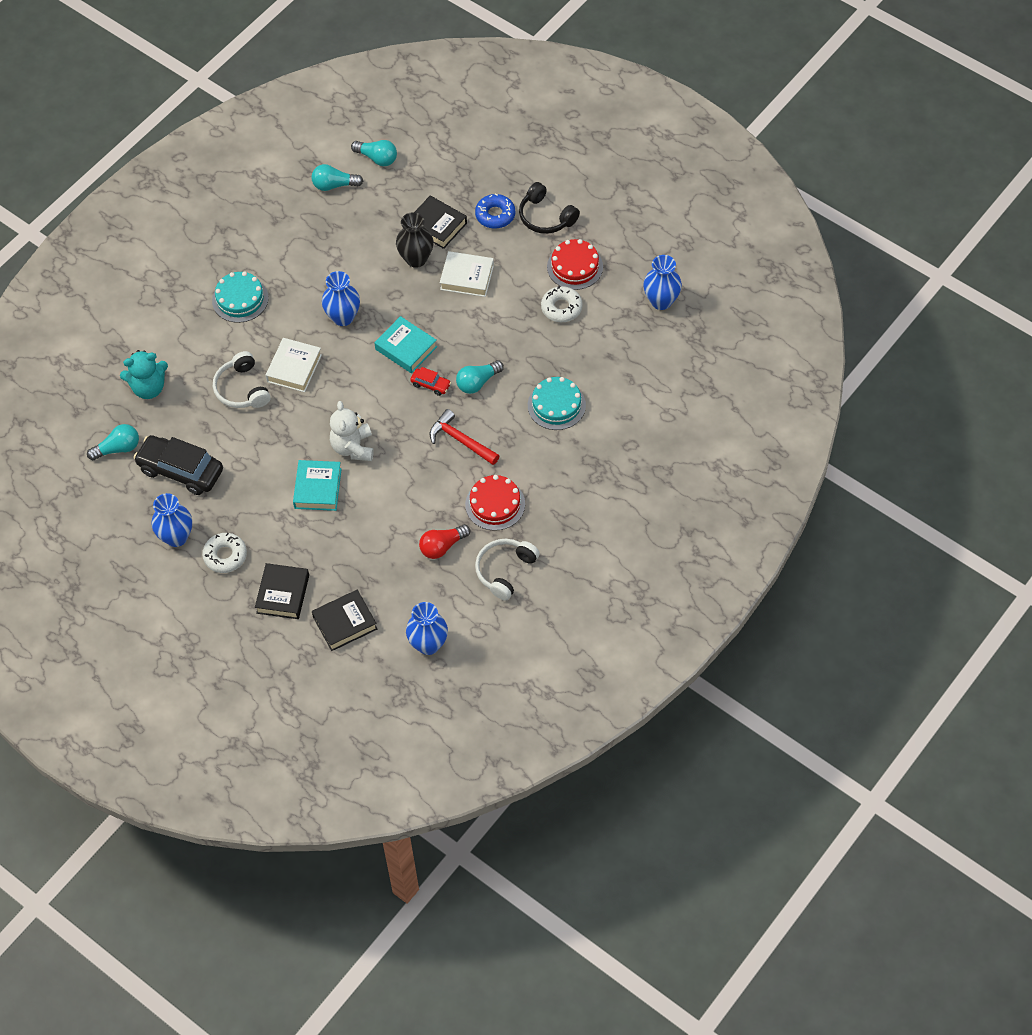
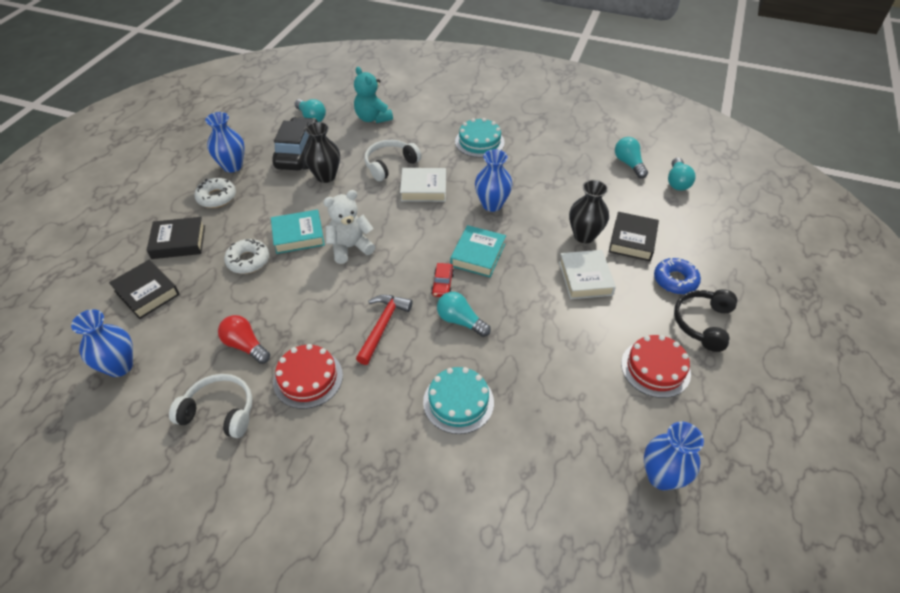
camera: 70 degrees right, 10 degrees down
(235, 451) = (326, 176): none -> black vase
(561, 308) = (592, 370): white donut -> white donut (248, 260)

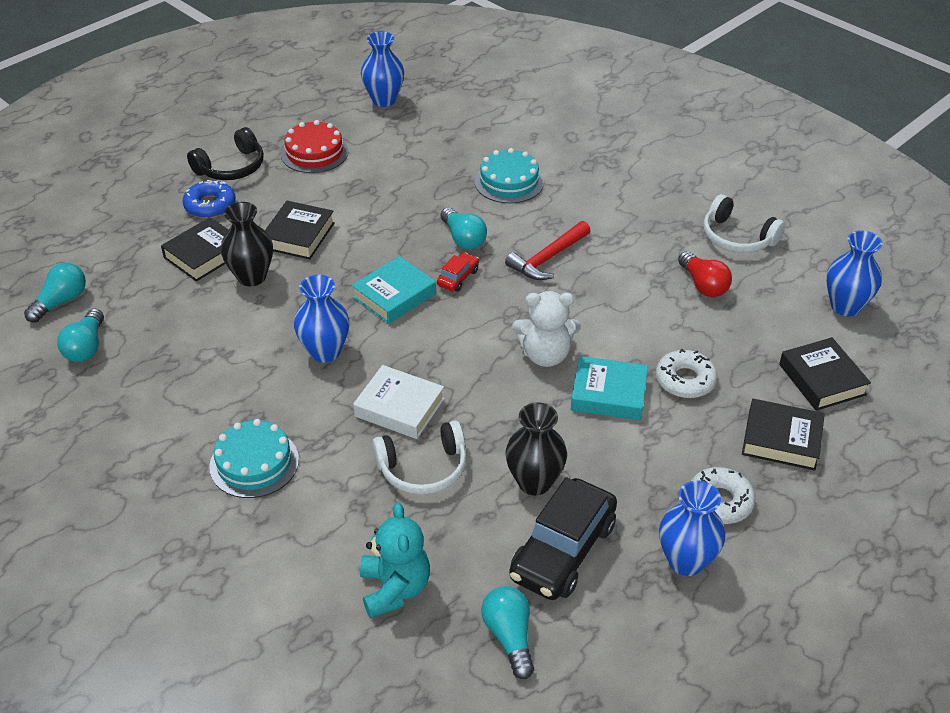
camera: 155 degrees left, 5 degrees down
(308, 378) = (643, 238): red cake -> none
(585, 278) = (299, 235): white book -> black book

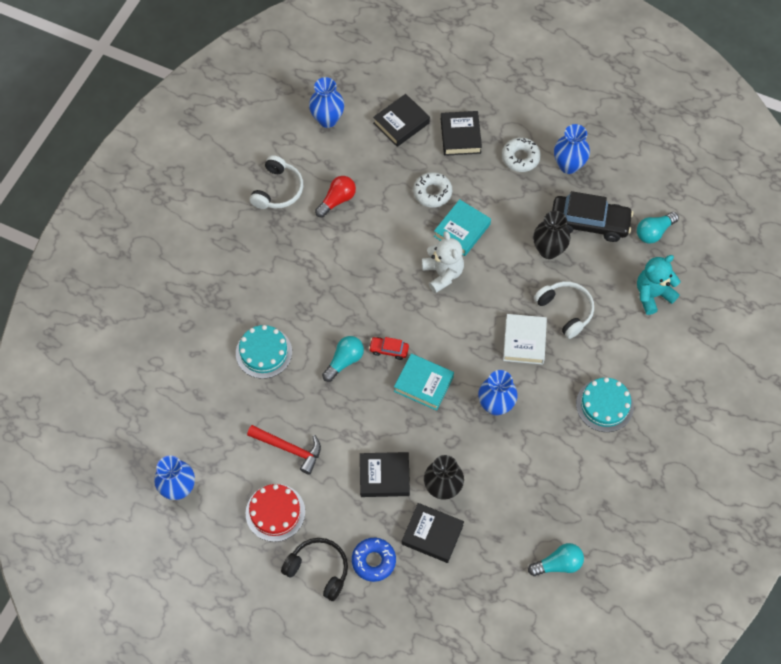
camera: 110 degrees left, 20 degrees up
(61, 301) = (523, 611): turquoise light bulb -> none
(547, 259) = (346, 300): red hammer -> red hammer (289, 449)
(608, 394) = (462, 230): turquoise book -> turquoise book turned 45 degrees clockwise

